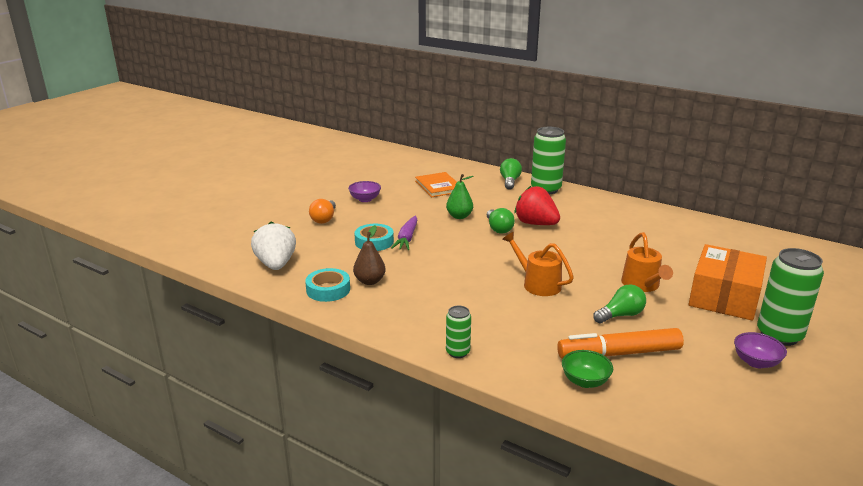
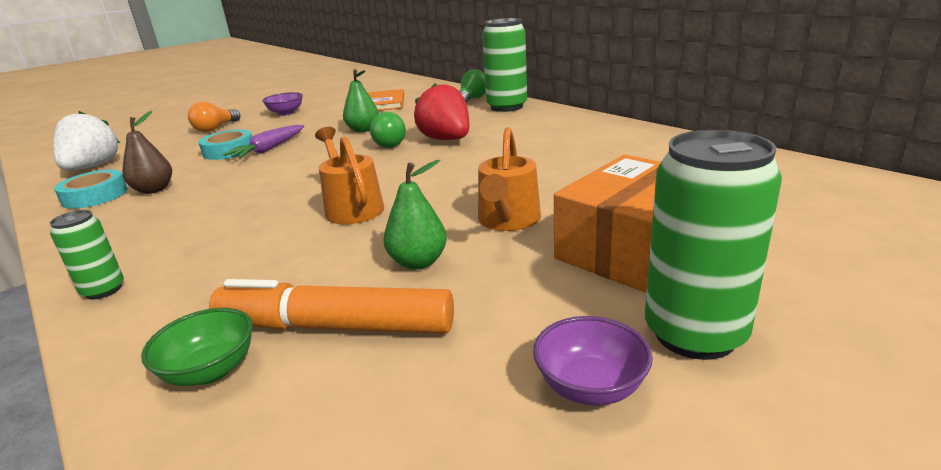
camera: 20 degrees right, 0 degrees up
(620, 315) = (418, 262): green light bulb -> green pear

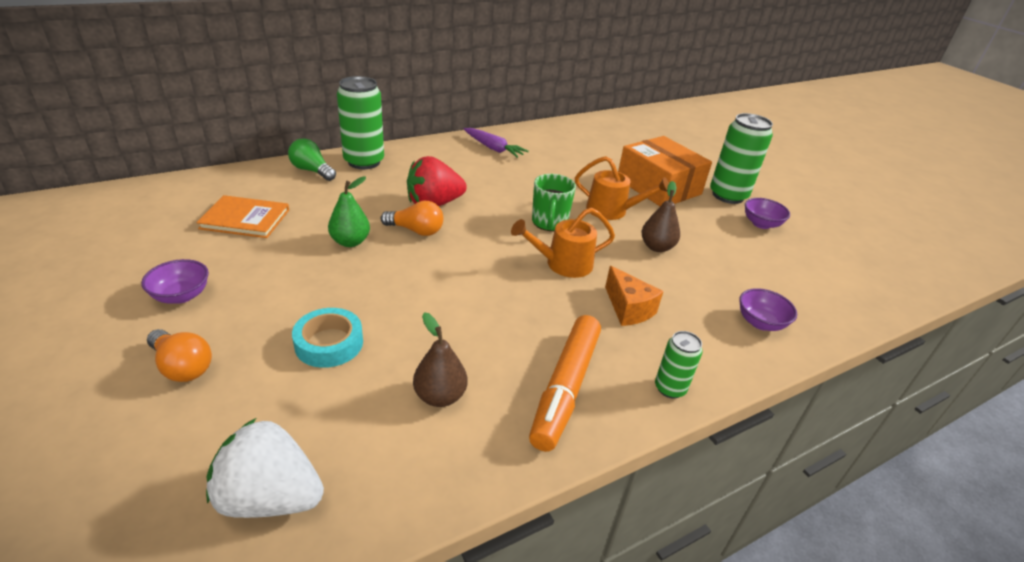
camera: 85 degrees left, 10 degrees up
(95, 196) = (424, 455): turquoise tape -> none
(210, 370) = (760, 323): green bowl -> purple bowl
(260, 253) = (628, 309): none -> orange cheese
(269, 149) = (356, 309): purple carrot -> purple carrot (493, 148)
(336, 327) = (721, 280): orange marker -> orange marker (565, 387)
(392, 143) = (416, 230): green light bulb -> orange light bulb
(418, 262) = (656, 247): green pear -> brown pear
(443, 189) = (549, 223): none -> green mug

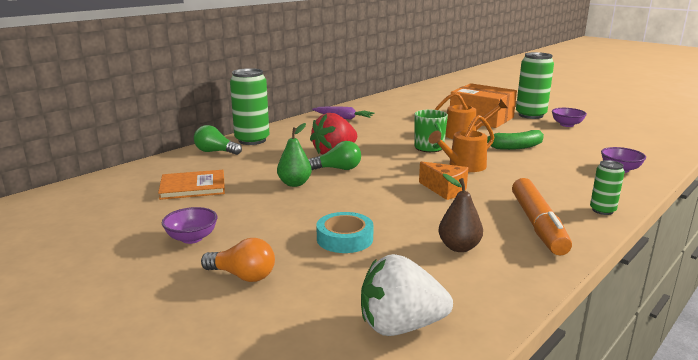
camera: 15 degrees left, 15 degrees down
(416, 230) = (338, 169): orange light bulb -> green light bulb
(628, 309) = (532, 179): orange cheese -> orange cheese (445, 190)
(656, 247) = (515, 147): brown pear -> green banana

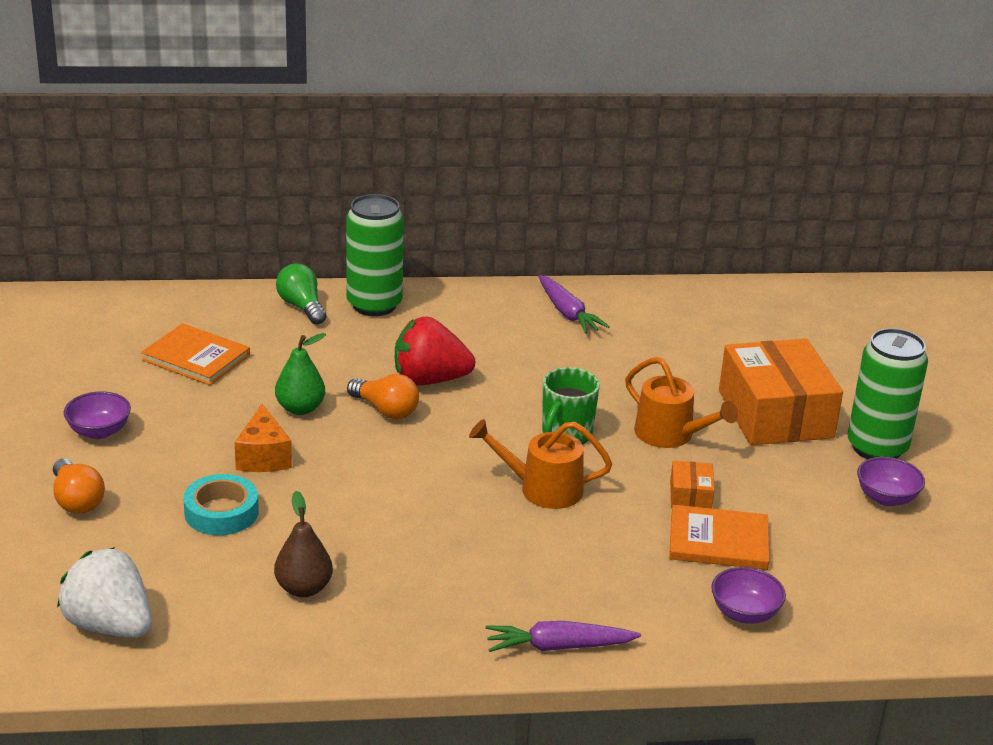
camera: 40 degrees right, 10 degrees up
(338, 169) = (386, 410): green light bulb -> orange light bulb
(445, 190) = (441, 511): orange cheese -> orange cheese (263, 457)
(515, 147) = (690, 495): green banana -> orange box
(537, 224) = (441, 615): orange marker -> none
(557, 155) = (718, 541): none -> orange book
(602, 210) = (558, 647): green can -> purple carrot

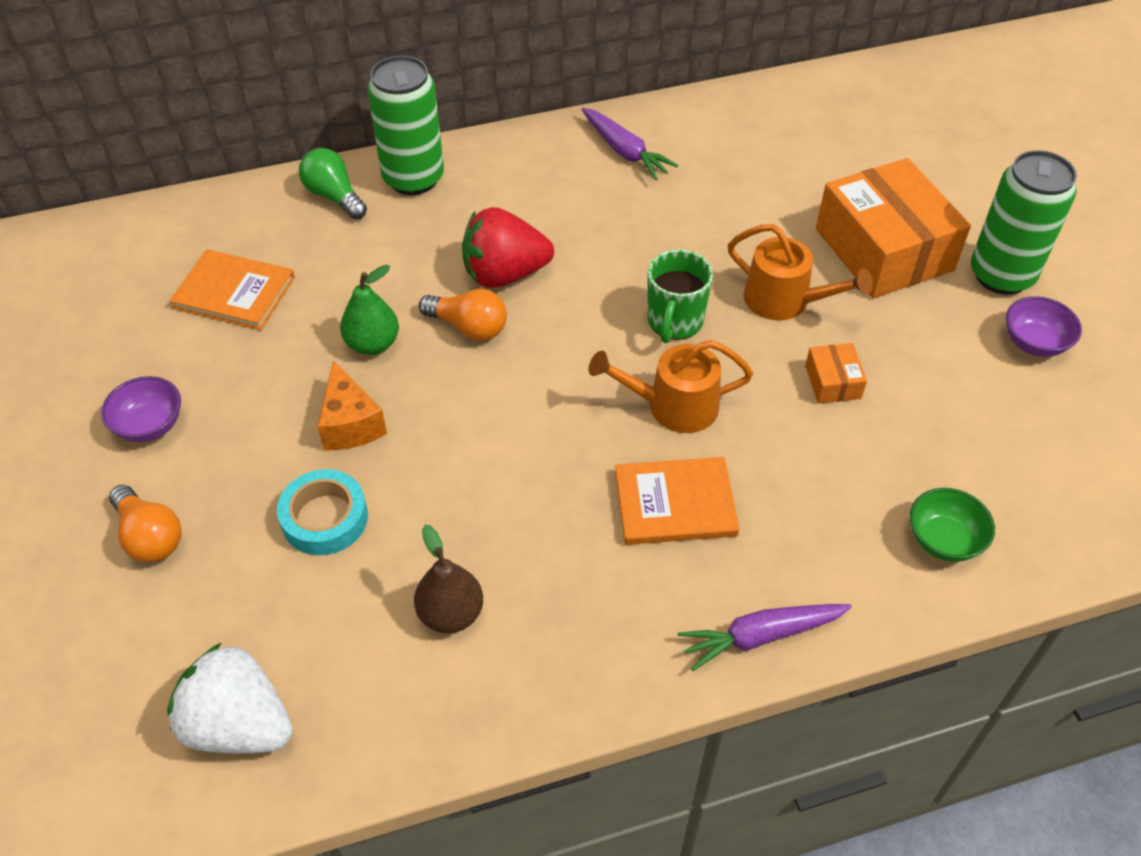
camera: 10 degrees left, 20 degrees up
(718, 541) = (882, 441): orange book -> orange book (675, 503)
(744, 613) = (943, 540): purple bowl -> green bowl

